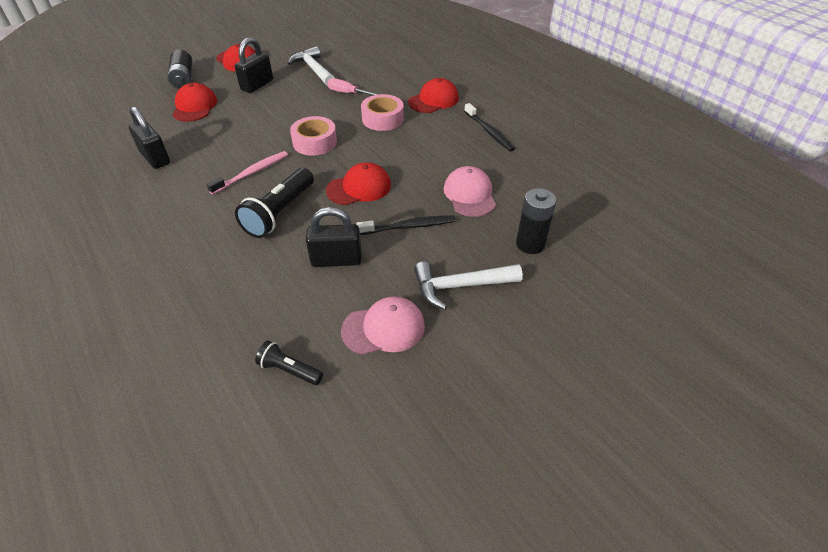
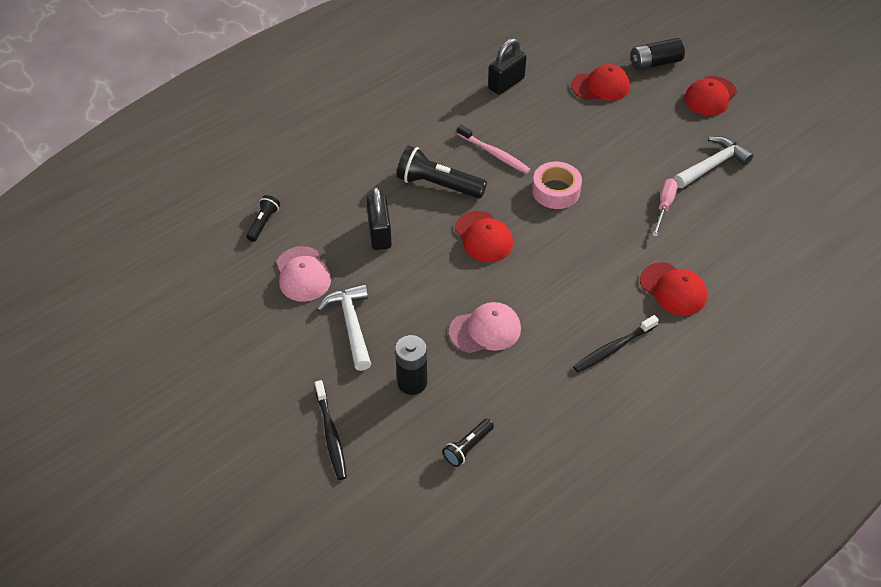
camera: 85 degrees right, 5 degrees up
(257, 85) = (659, 124): black padlock -> none
(382, 119) = (616, 243): pink tape -> none
(408, 226) = (428, 281): black toothbrush -> black toothbrush (331, 434)
(594, 214) = (467, 447): none -> black flashlight

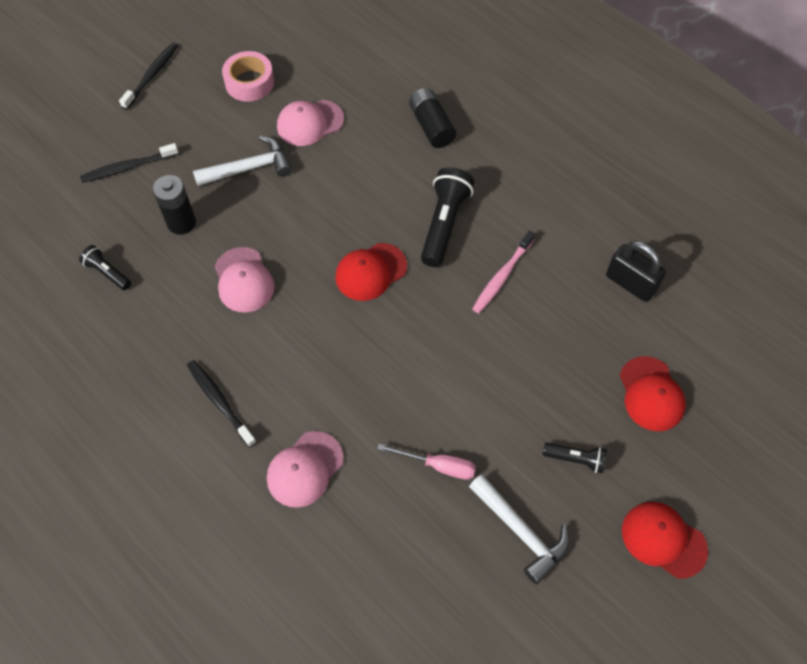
camera: 85 degrees right, 10 degrees up
(200, 416) = (151, 76): none -> black toothbrush
(263, 223) = (373, 84): black flashlight -> black flashlight (575, 459)
(379, 233) = (367, 178): black padlock -> none
(556, 191) = (449, 342): pink tape -> pink tape (249, 82)
(655, 63) = (718, 466): black battery -> black battery (431, 126)
(673, 289) = (305, 469): red cap -> pink cap

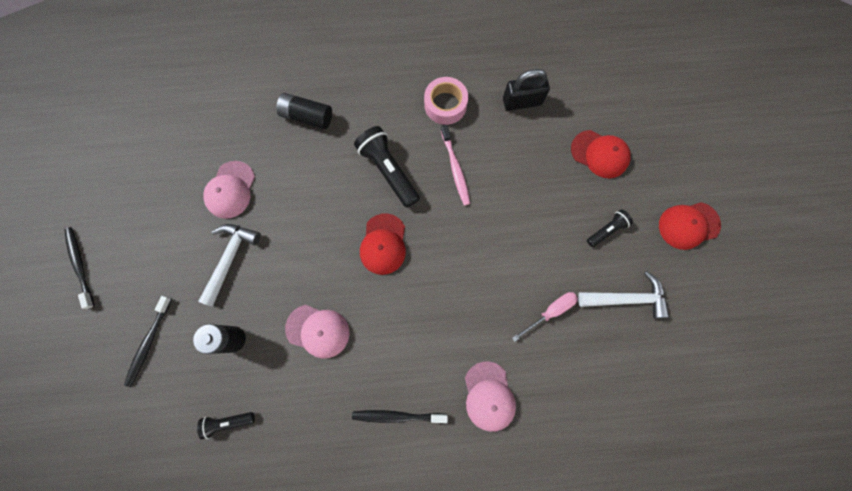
camera: 50 degrees left, 15 degrees up
(249, 82) = (156, 202): pink tape -> pink tape (445, 105)

